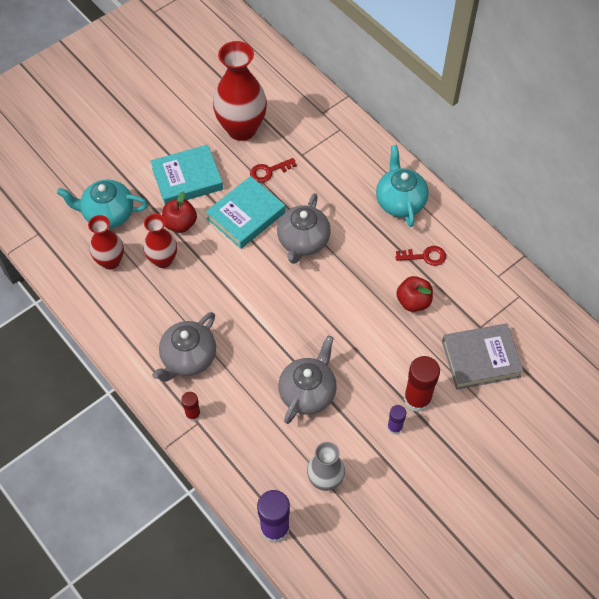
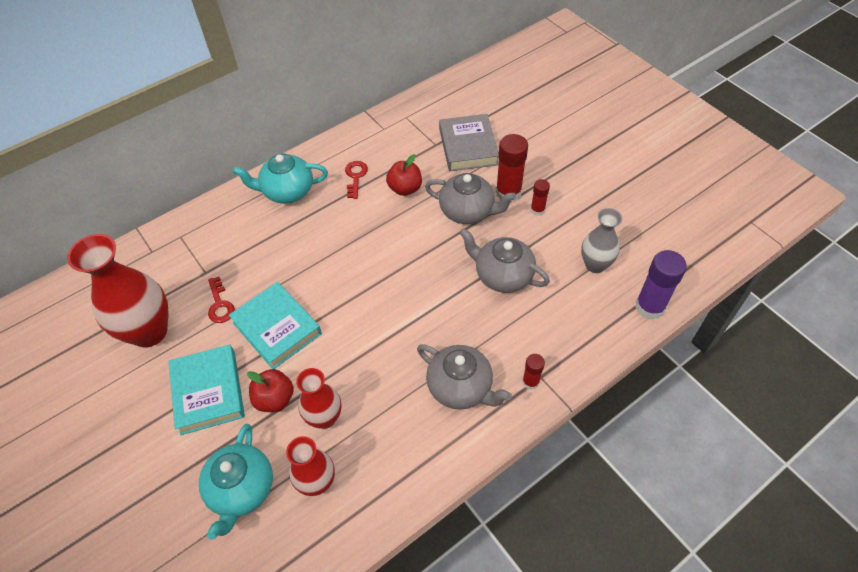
camera: 85 degrees left, 5 degrees down
(303, 241) = (322, 274): grey teapot -> grey teapot (468, 211)
(394, 427) = (537, 210): purple glue stick -> red glue stick

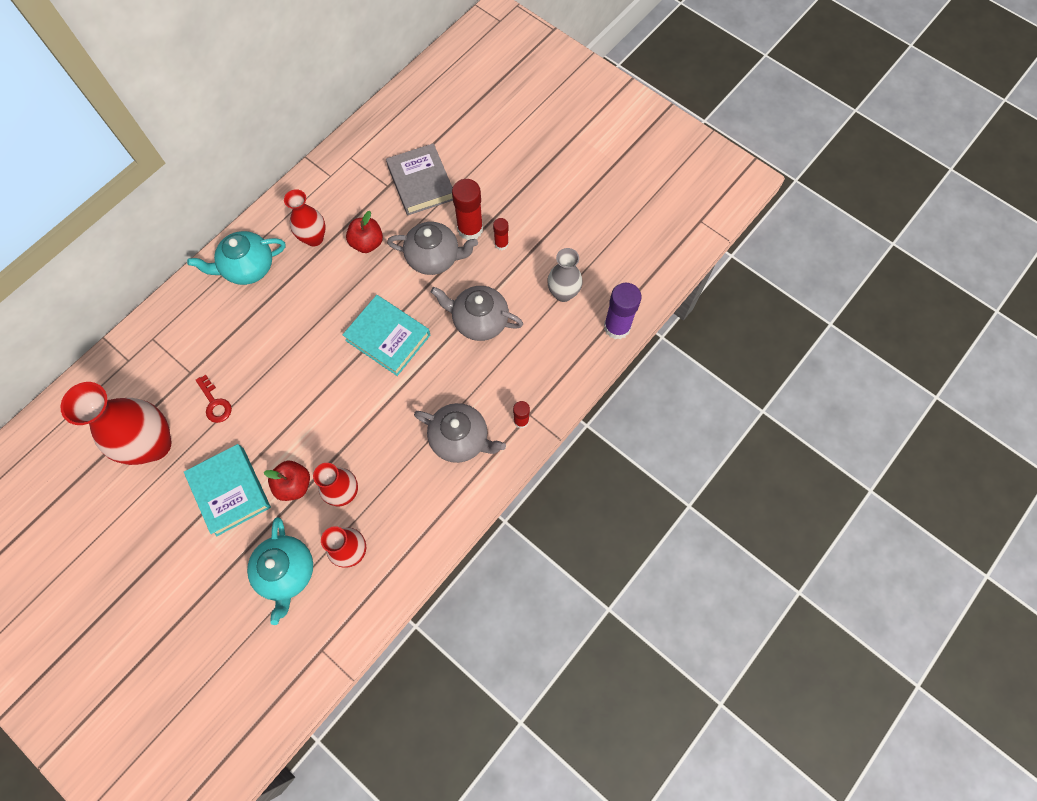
camera: 15 degrees left, 15 degrees up
(277, 328) = (277, 416): turquoise book -> turquoise book (388, 337)
(355, 177) = (314, 238): red key -> red vase

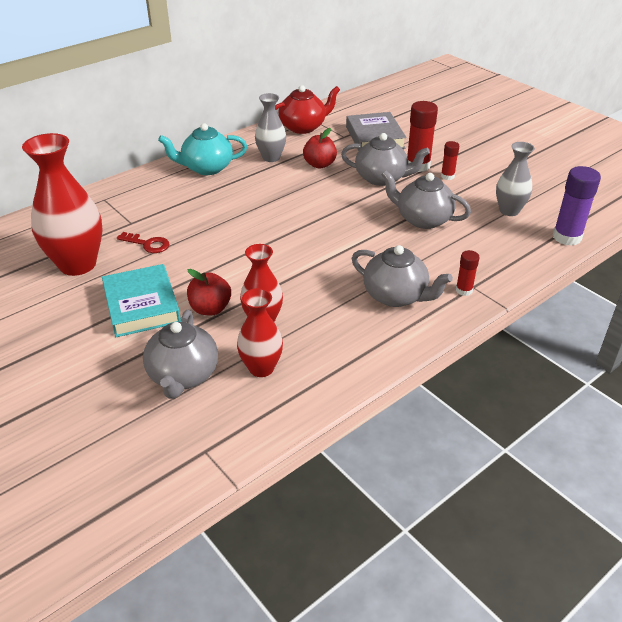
camera: 10 degrees right, 30 degrees down
(215, 403) = (148, 244): red key -> red key turned 45 degrees counterclockwise
(287, 572) = (183, 376): turquoise teapot -> grey teapot
(314, 238) = (271, 157): red vase -> grey vase
(341, 174) = (303, 127): none -> red teapot
(388, 337) = (329, 221): turquoise book -> none

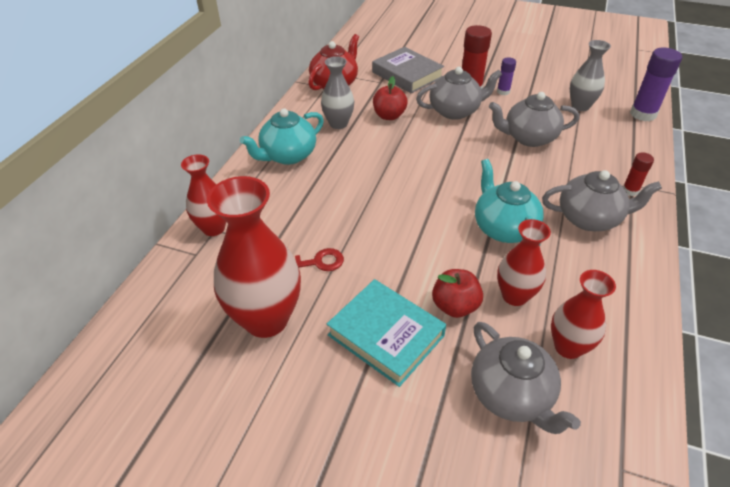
camera: 30 degrees left, 5 degrees up
(104, 198) = (213, 228): none -> red vase
(312, 275) = (503, 228): none -> turquoise teapot
(447, 176) = (503, 91): red glue stick -> purple glue stick

